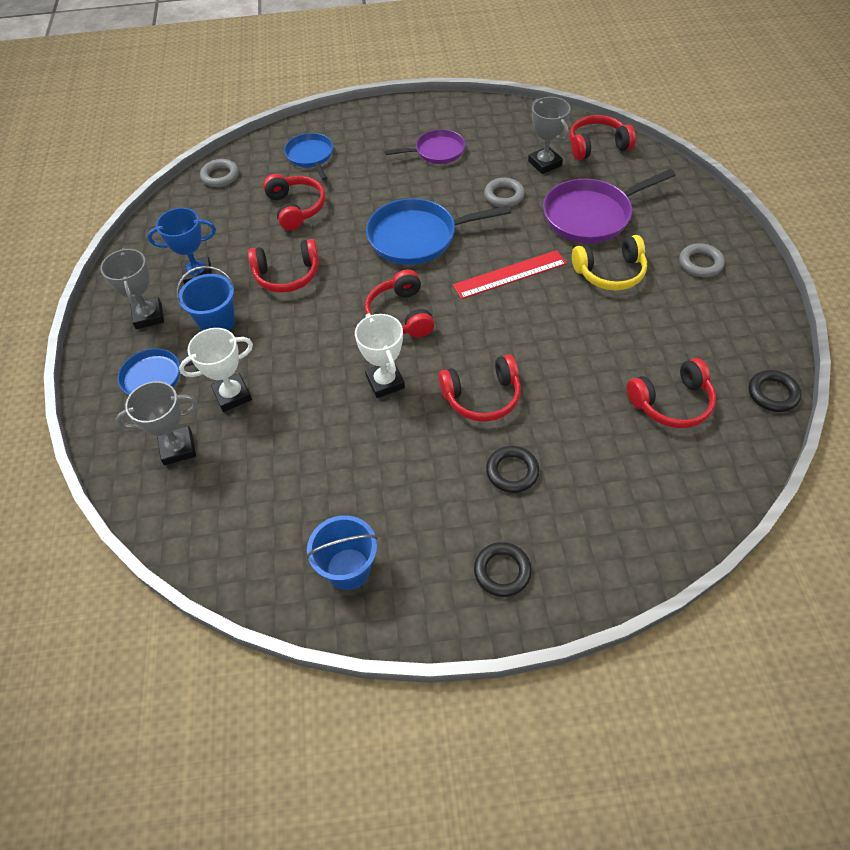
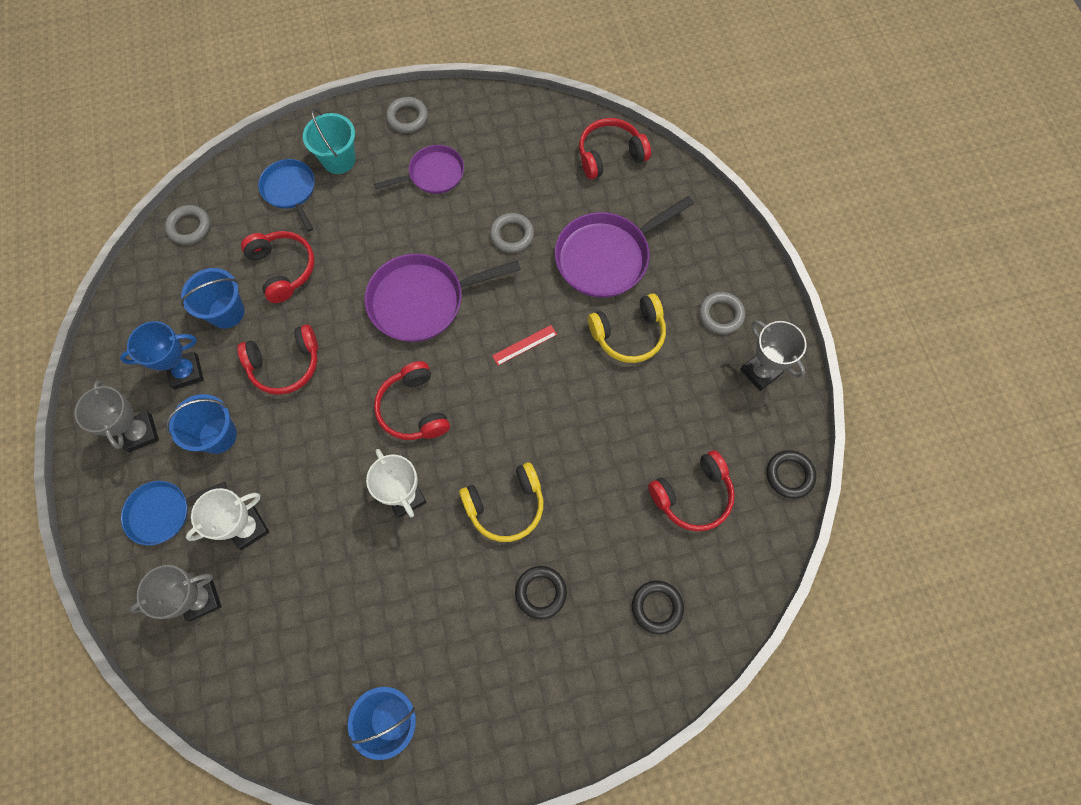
camera: 10 degrees left, 15 degrees up
(241, 235) = (226, 312): none -> blue bucket
(355, 138) = (338, 160): none -> turquoise bucket
(417, 237) = (422, 301): blue pan -> purple pan
(418, 114) = (407, 117): none -> grey ring
(482, 397) = (506, 506): red headphones -> yellow headphones
(502, 571) = (537, 705): black ring -> black ring (657, 607)
(510, 274) = (524, 345): red ruler -> red ruler, size x0.55
(544, 163) = (554, 185): grey trophy -> grey trophy (760, 372)

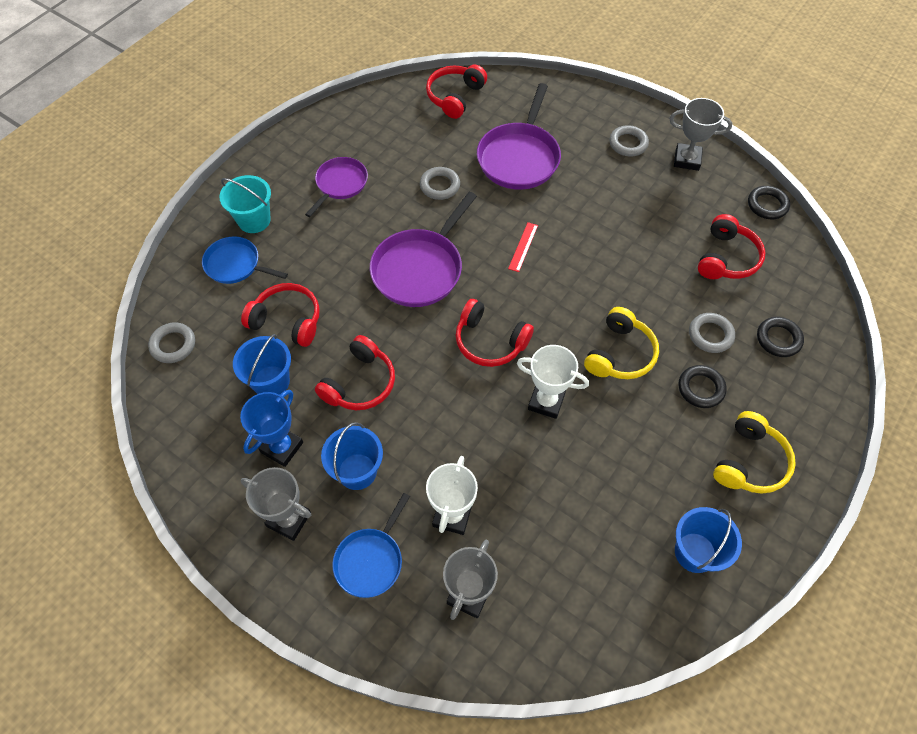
camera: 40 degrees left, 10 degrees down
(407, 117) = (280, 160): grey ring -> grey ring (710, 335)
(629, 334) = (584, 193): yellow headphones -> yellow headphones (750, 462)

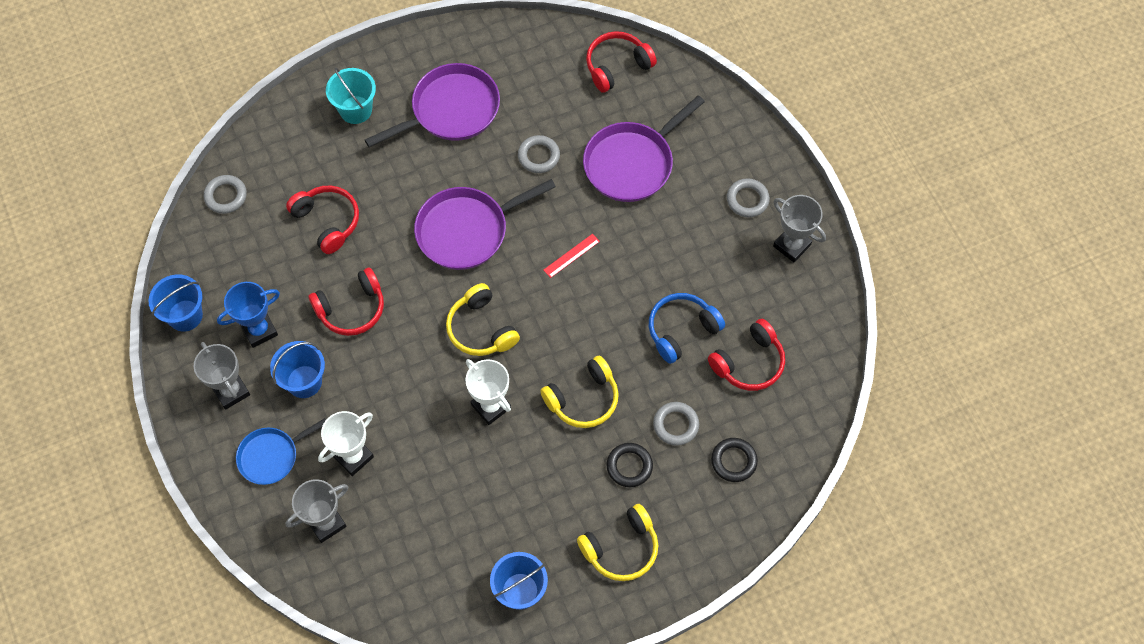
camera: 30 degrees right, 5 degrees up
(235, 265) = (315, 146): blue pan -> none
(271, 382) = (283, 270): blue bucket -> blue bucket (185, 315)
(340, 184) = (451, 110): purple pan -> purple pan, size x1.62
(490, 341) = (481, 329): red headphones -> yellow headphones
(655, 260) = (681, 330): none -> blue headphones
(767, 205) = (832, 331): black ring -> none

